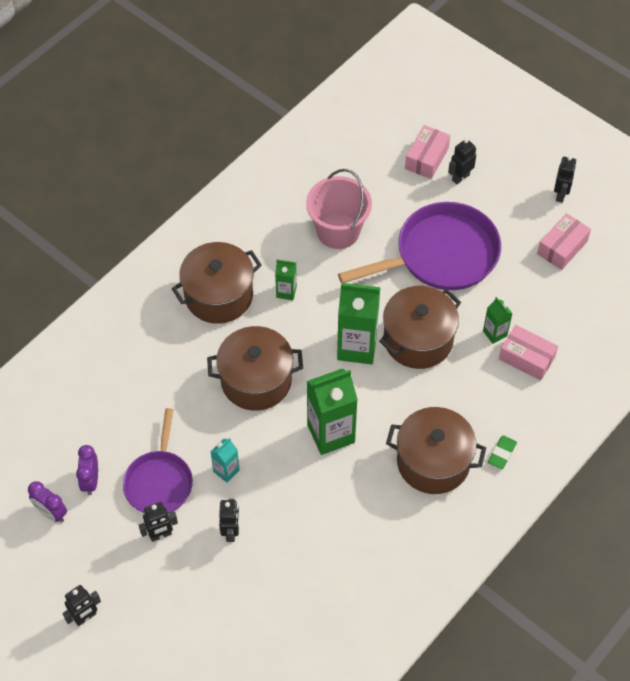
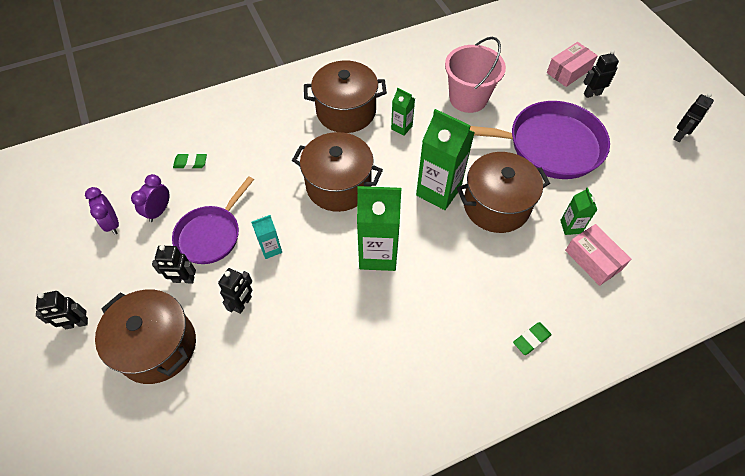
camera: 25 degrees right, 0 degrees up
(89, 418) = (190, 163): none -> green eraser
(433, 462) = (459, 319): brown pot -> brown pot (158, 346)
(562, 247) = (665, 178): pink box -> none

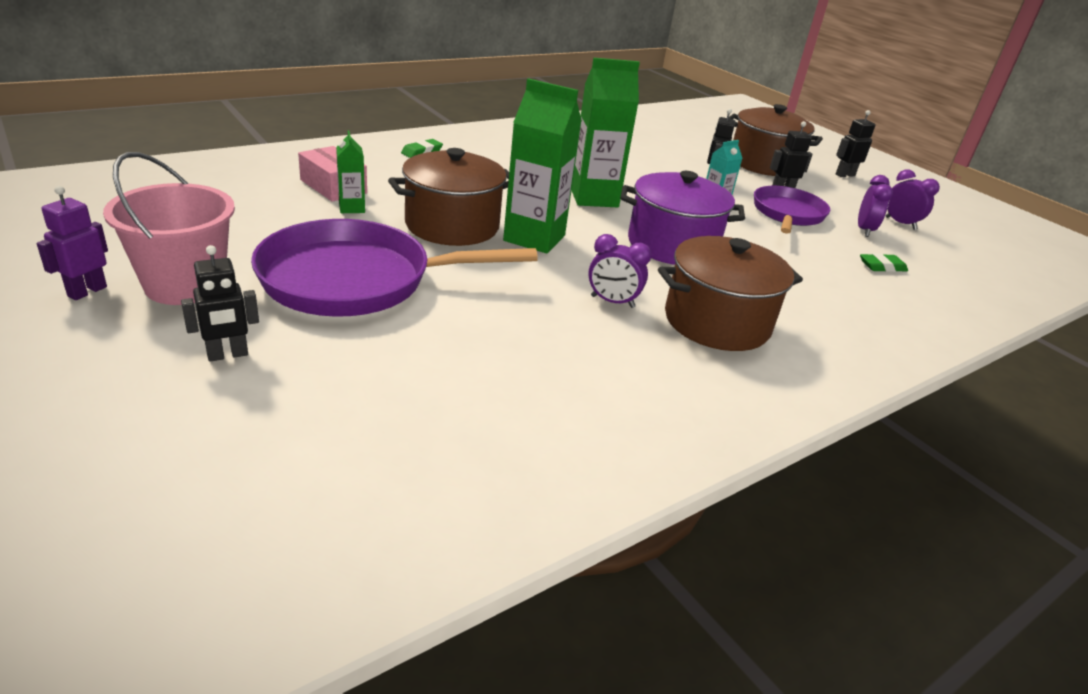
camera: 165 degrees right, 25 degrees down
(338, 185) = (672, 245): brown pot -> purple pot
(401, 127) = (612, 302): green carton -> purple clock
(468, 98) = (501, 343): pink bucket -> pink bucket (185, 285)
(568, 71) = (261, 399): pink box -> none
(679, 135) = (87, 291): black robot -> purple robot

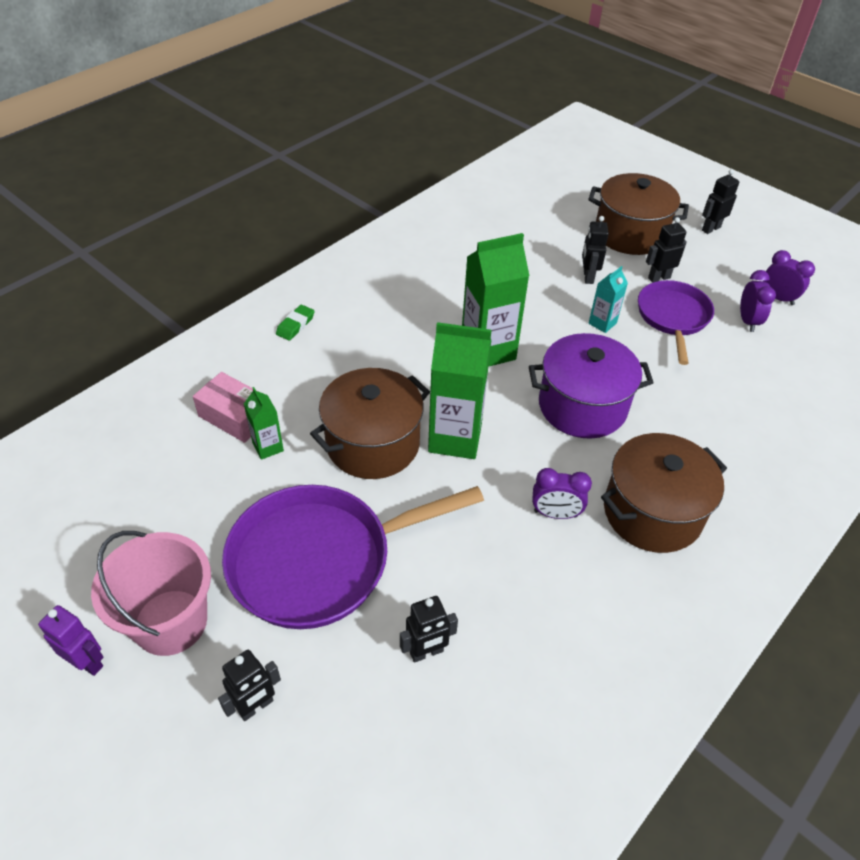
camera: 10 degrees left, 15 degrees up
(87, 291) = (87, 662): purple robot -> purple robot turned 105 degrees clockwise
(427, 359) = (426, 652): none -> black robot
(882, 266) = (774, 376): green eraser -> none

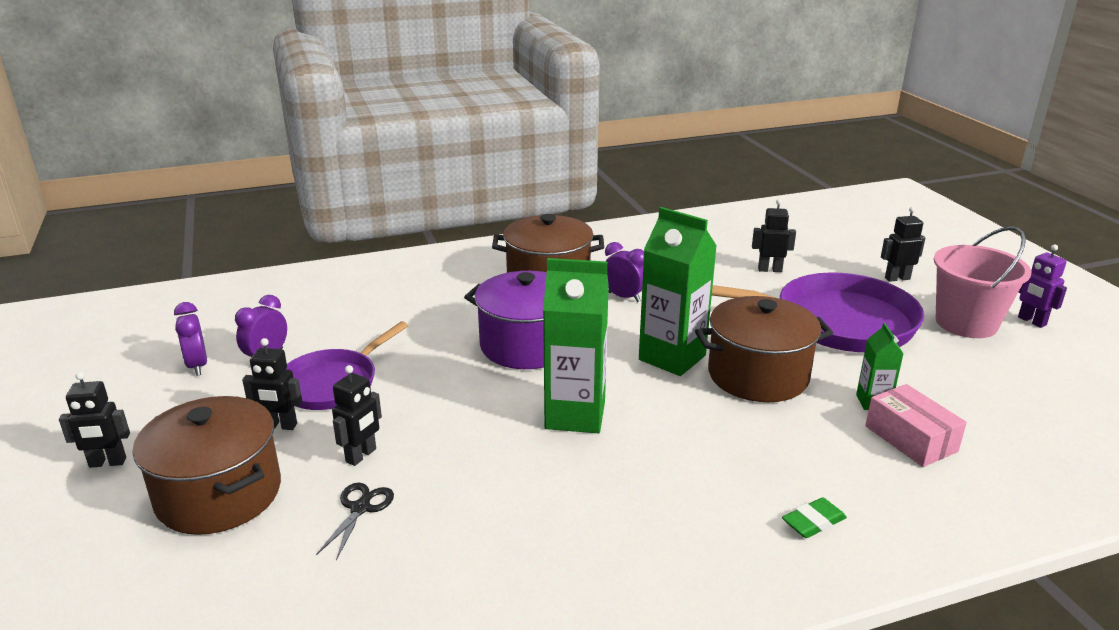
camera: 150 degrees left, 20 degrees down
(551, 251) = (360, 508): none -> black scissors
(602, 323) = (416, 401): turquoise carton -> none

